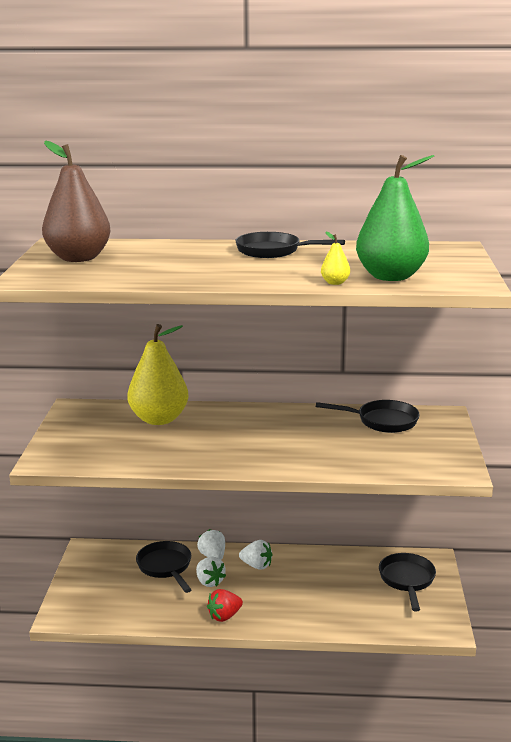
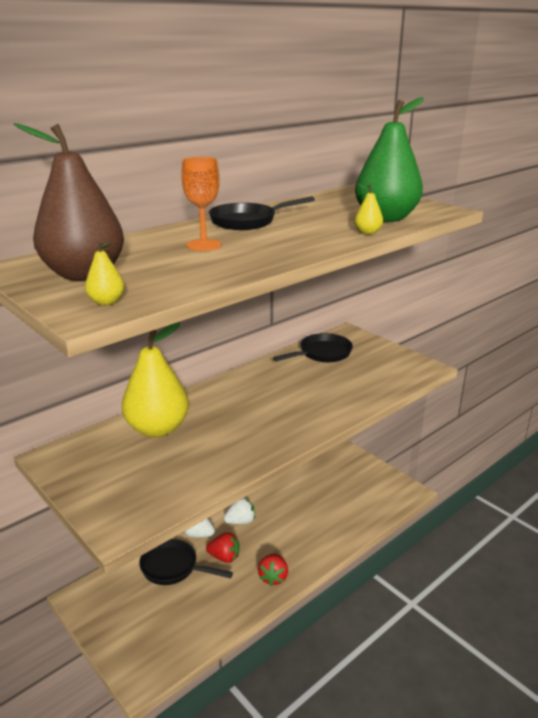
camera: 45 degrees left, 5 degrees up
(48, 276) = (106, 302): none -> yellow pear
(192, 259) = (204, 245): none -> orange goblet
(209, 582) = (224, 557): white strawberry -> red strawberry
(407, 580) = (346, 472): black pan -> none

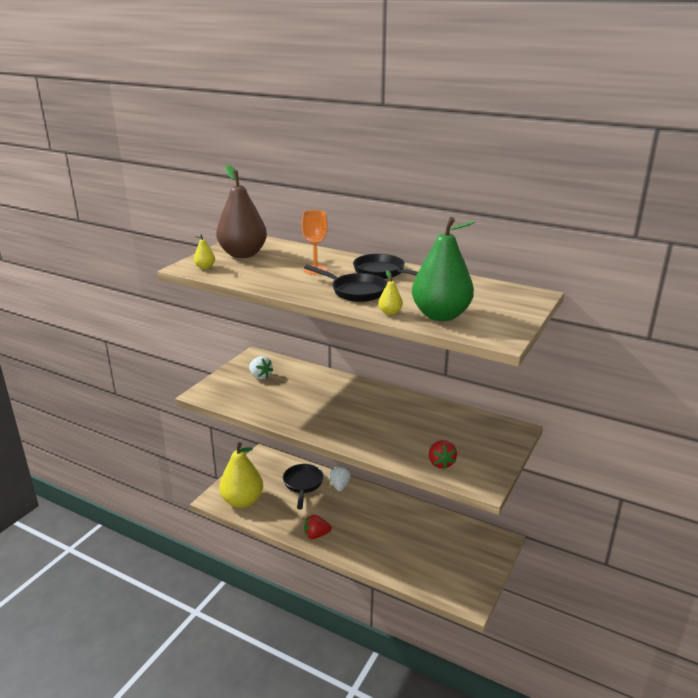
camera: 70 degrees right, 0 degrees up
(157, 429) = (301, 379): yellow pear -> yellow pear (242, 501)
(224, 557) = (324, 505): red strawberry -> red strawberry (441, 463)
(240, 521) = (365, 503): white strawberry -> white strawberry (260, 376)
(322, 354) = (460, 423): black pan -> black pan (355, 291)

